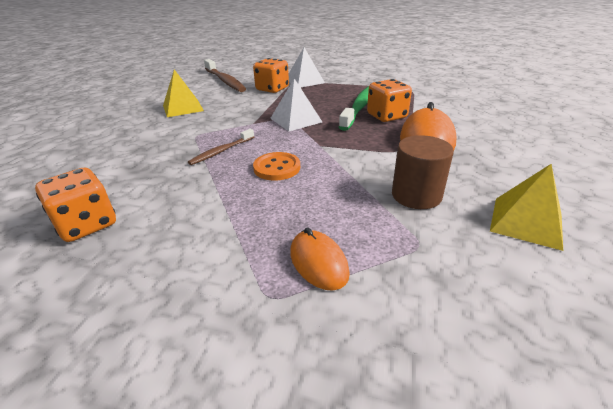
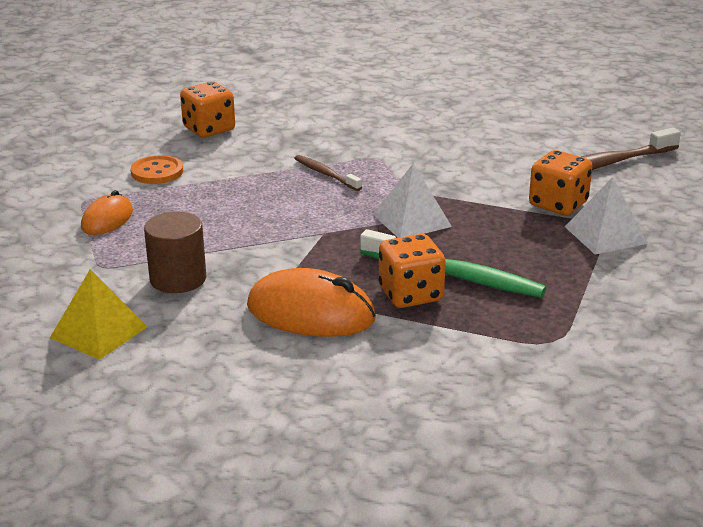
camera: 95 degrees right, 5 degrees down
(183, 108) = (475, 142): yellow pyramid -> none
(277, 168) = (272, 205): orange button -> orange button (157, 172)
(318, 262) = (107, 219): orange mouse -> orange mouse turned 45 degrees counterclockwise

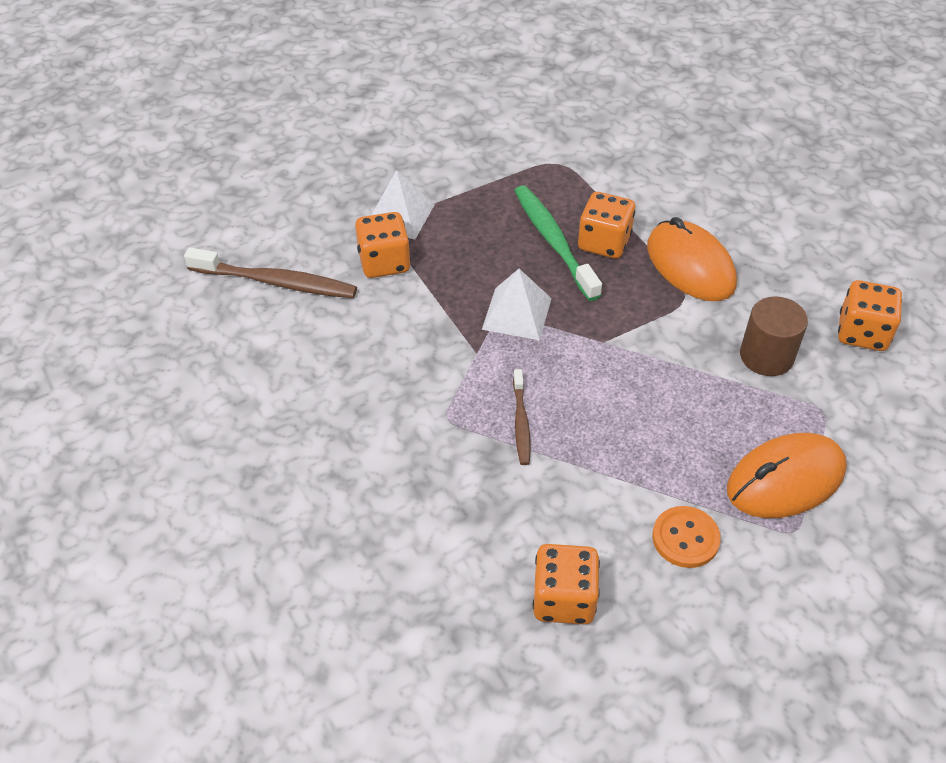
camera: 140 degrees left, 20 degrees up
(99, 332) = (862, 333): yellow pyramid -> orange dice
(107, 219) = (785, 480): orange mouse -> orange mouse, size x1.71

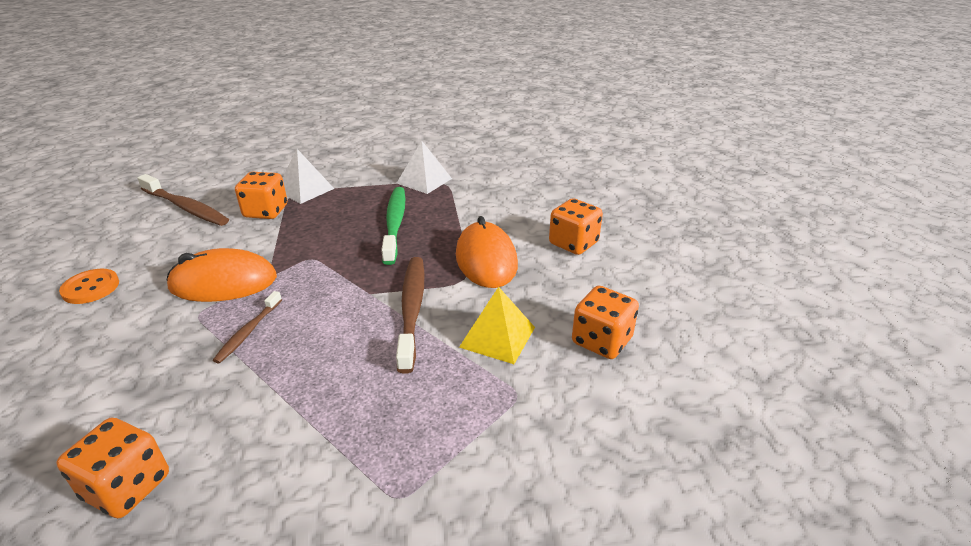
camera: 20 degrees right, 15 degrees down
(517, 313) = (323, 260): white pyramid -> white pyramid (424, 181)
(604, 242) = (431, 232): orange dice -> orange dice (573, 243)
(662, 349) = (412, 309): none -> brown toothbrush
(685, 538) = (289, 468): orange button -> orange button (91, 288)
(766, 356) = (497, 337): brown cylinder -> yellow pyramid
(785, 480) = (430, 444): orange mouse -> orange mouse (223, 282)

